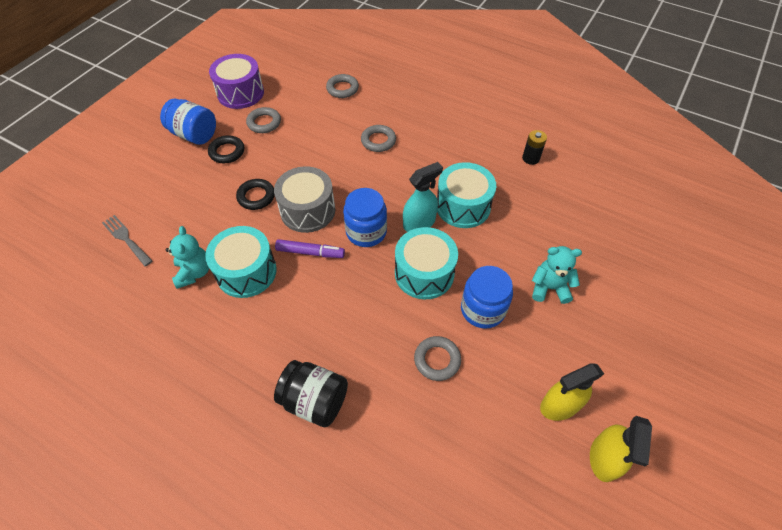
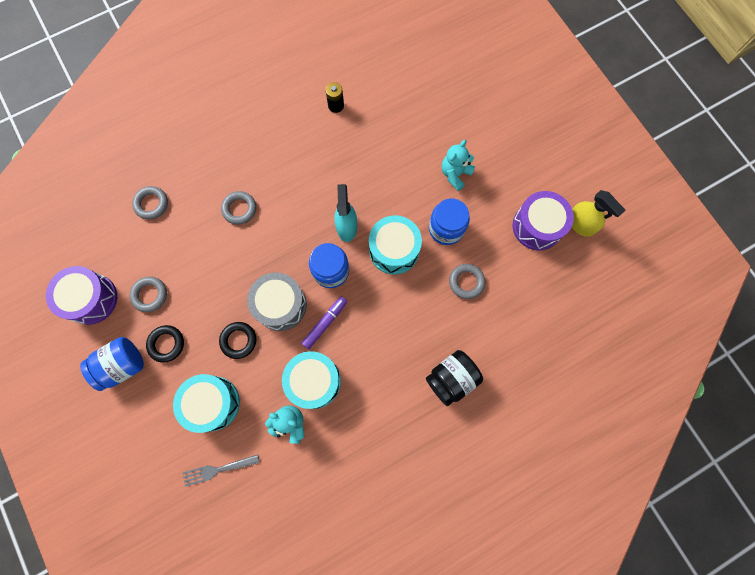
camera: 60 degrees left, 20 degrees up
(463, 206) = (351, 185): turquoise drum -> turquoise drum (212, 403)
(559, 405) = (537, 226): yellow spray bottle -> purple drum

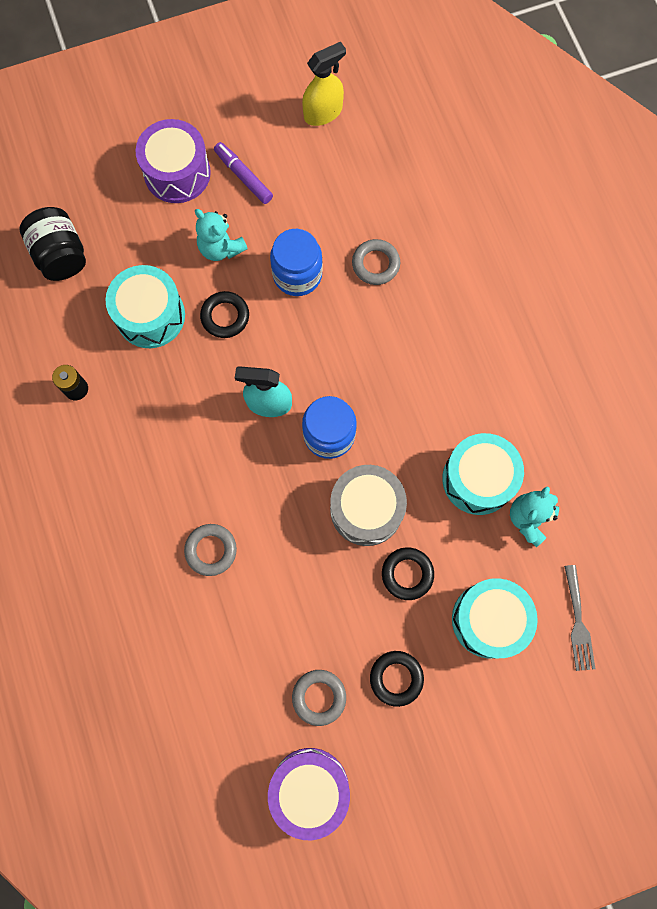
camera: 80 degrees left, 0 degrees up
(122, 365) = (417, 746): blue jar -> none
(151, 204) = (175, 683): grey ring -> none
(325, 323) = (401, 453): purple marker -> purple marker (243, 176)
(394, 250) = (314, 346): turquoise drum -> turquoise drum (150, 315)
(404, 186) = (225, 316): none -> black ring
(451, 379) = (499, 307): black jar -> black jar (61, 255)
(537, 226) = (316, 163): purple drum -> purple drum (177, 173)

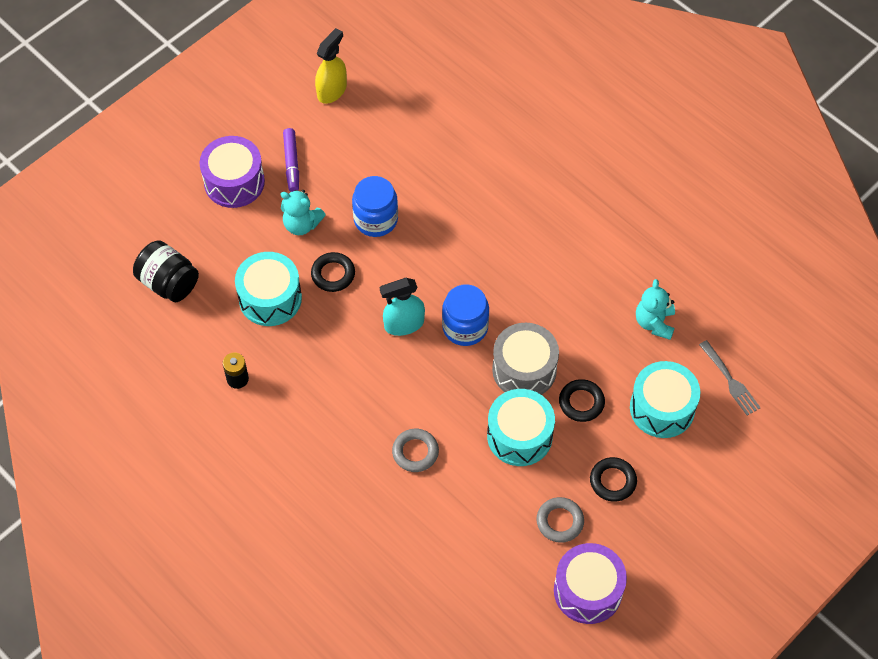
camera: 25 degrees left, 15 degrees down
(243, 176) = (291, 163): purple marker -> purple marker turned 120 degrees counterclockwise
(375, 264) = (435, 187): grey ring -> none
(478, 479) = (600, 311): turquoise drum -> turquoise drum (519, 436)

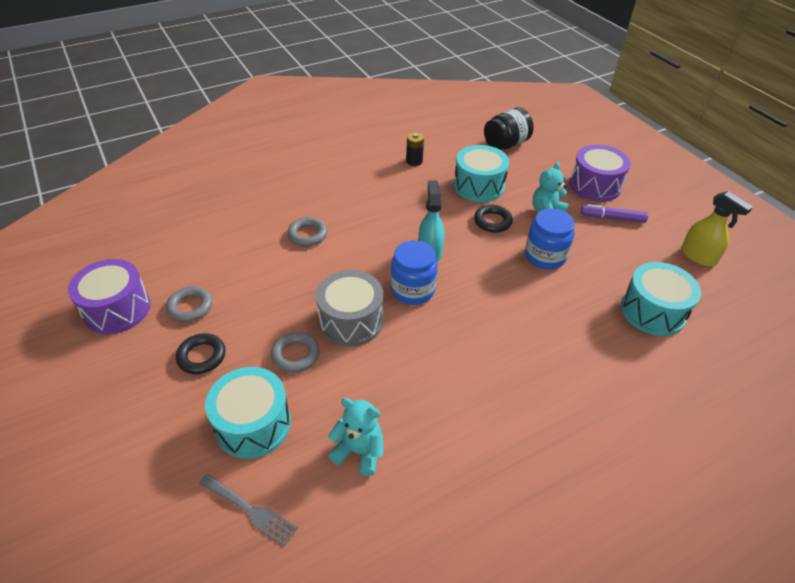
camera: 105 degrees right, 15 degrees down
(519, 436) = (286, 301): turquoise drum -> turquoise drum (653, 311)
(581, 402) = (295, 355): black ring -> grey ring
(730, 380) = (250, 510): grey fork -> grey fork turned 135 degrees counterclockwise

